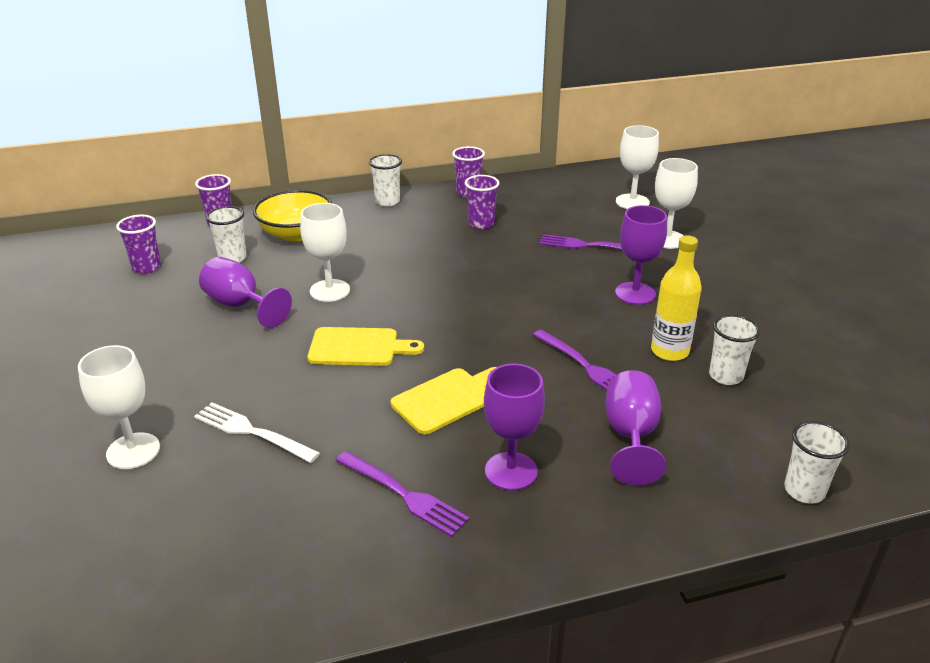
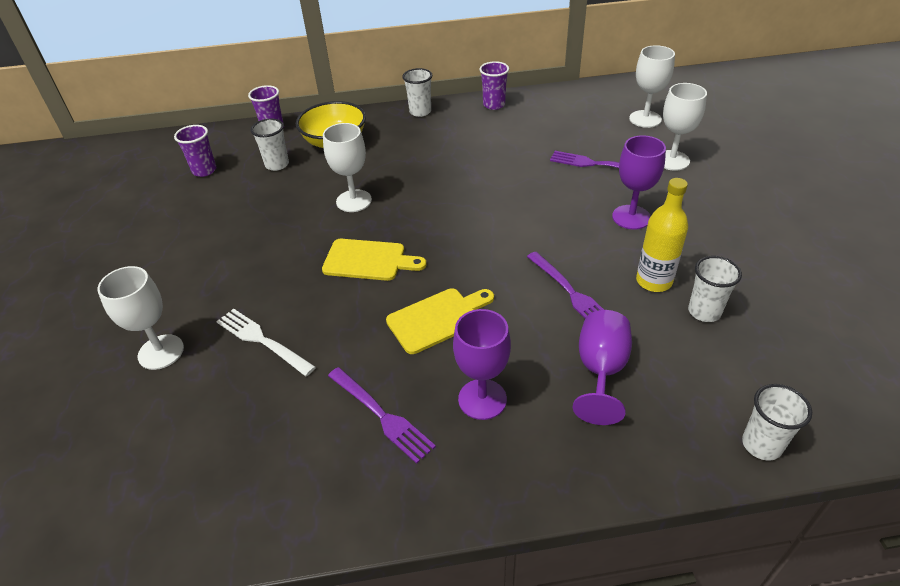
camera: 10 degrees right, 10 degrees up
(240, 305) = (275, 212): purple goblet -> none
(481, 224) = (500, 137): purple cup -> none

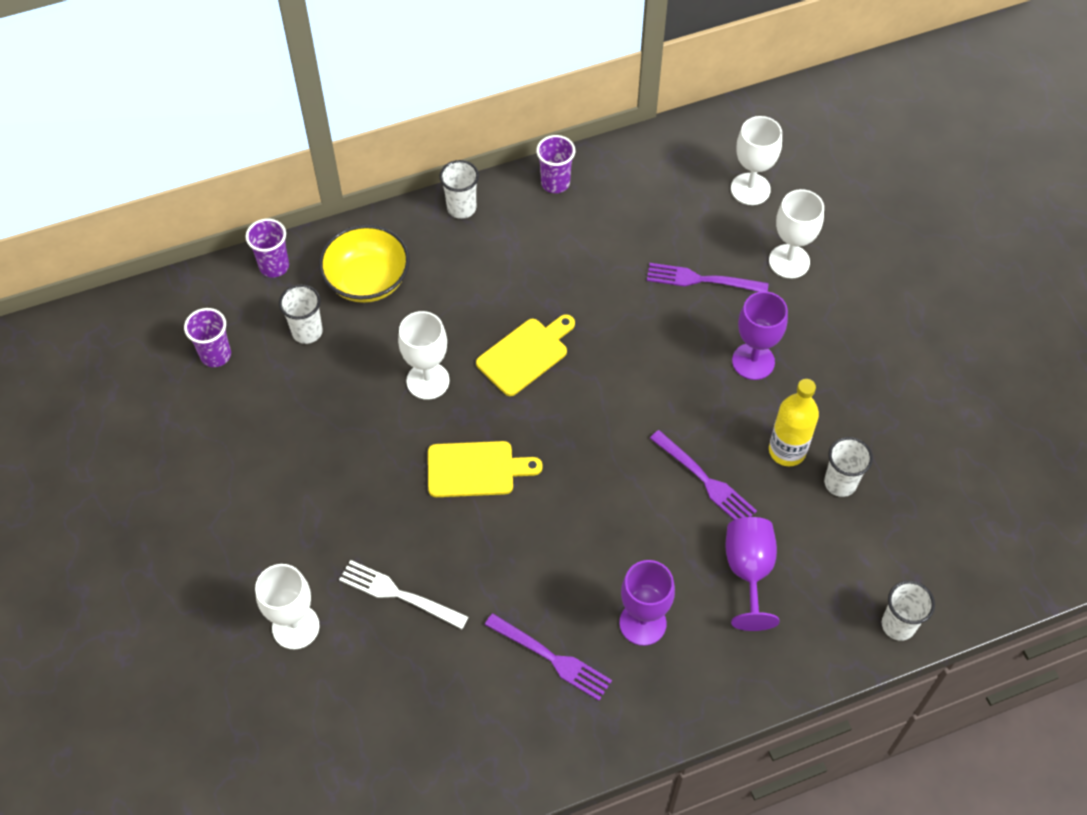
camera: 15 degrees left, 15 degrees up
(437, 319) = (574, 536): yellow cutting board -> yellow cutting board (525, 354)

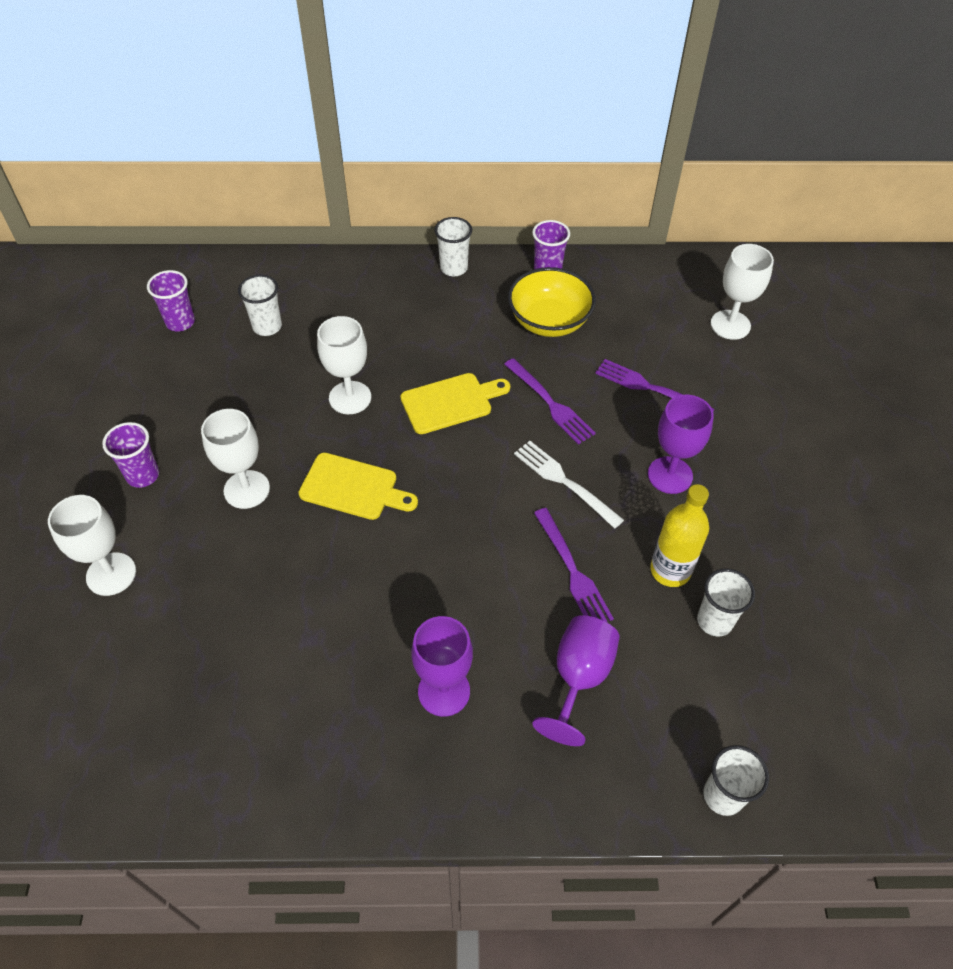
camera: 20 degrees right, 5 degrees down
(274, 266) = (269, 268): purple cup -> purple cup (143, 475)
(367, 280) = (341, 301): yellow bowl -> yellow bowl (549, 321)
(399, 594) = (221, 577): white fork -> white fork (564, 482)
(551, 658) = (334, 693): purple fork -> purple fork (550, 403)
(789, 261) = (743, 396): white goblet -> white goblet (246, 489)

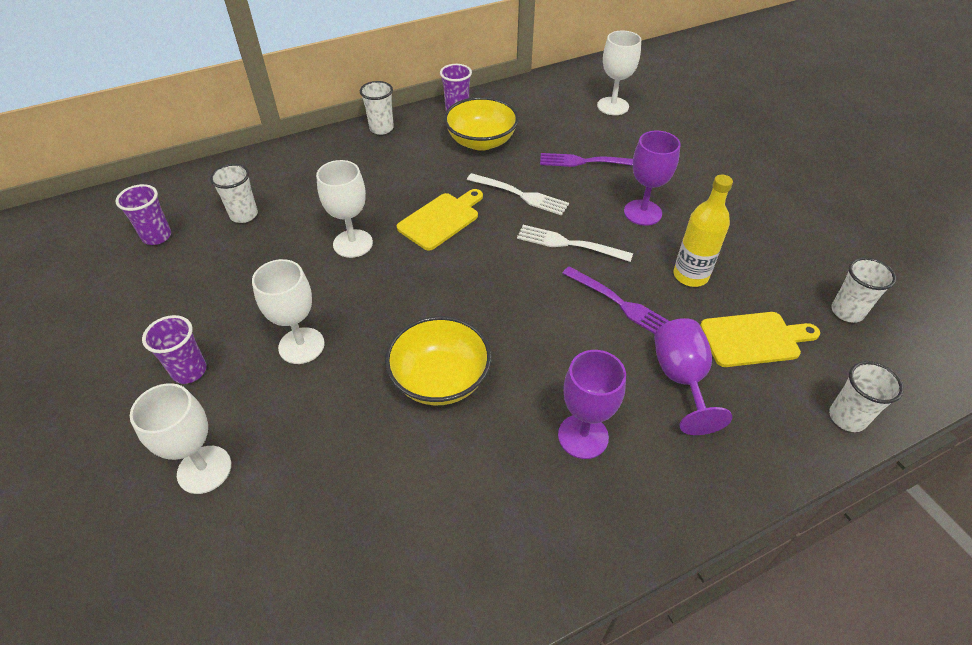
camera: 25 degrees left, 5 degrees down
(348, 576) = (440, 379): none -> yellow bowl
(353, 488) = (399, 309): yellow cutting board -> yellow cutting board (754, 339)
(550, 403) = (520, 195): purple fork -> white fork
(714, 621) = (747, 297): white cup -> white cup (847, 312)

